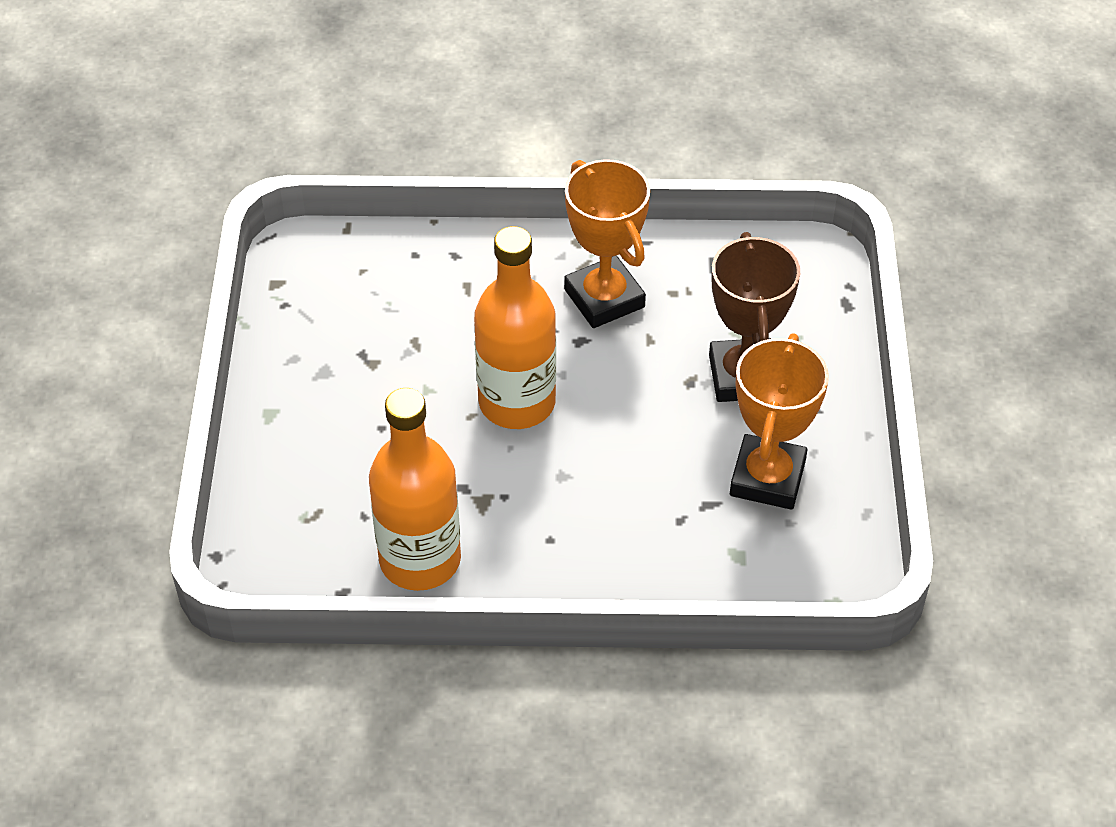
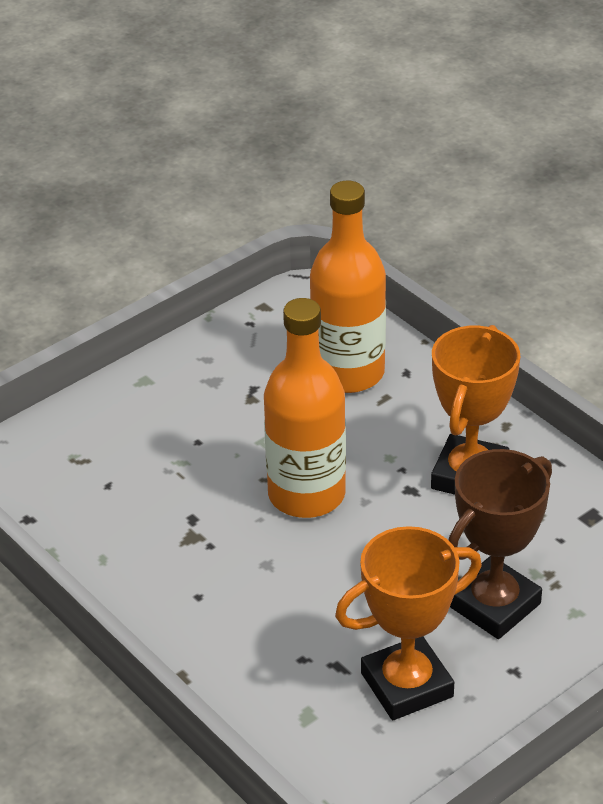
camera: 50 degrees right, 10 degrees down
(420, 559) = (100, 539): orange bottle -> orange bottle (348, 373)

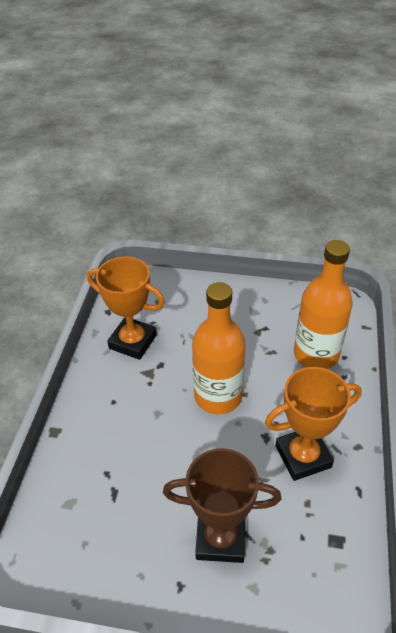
camera: 50 degrees right, 5 degrees up
(407, 685) = (125, 536): orange trophy -> orange trophy (133, 342)

